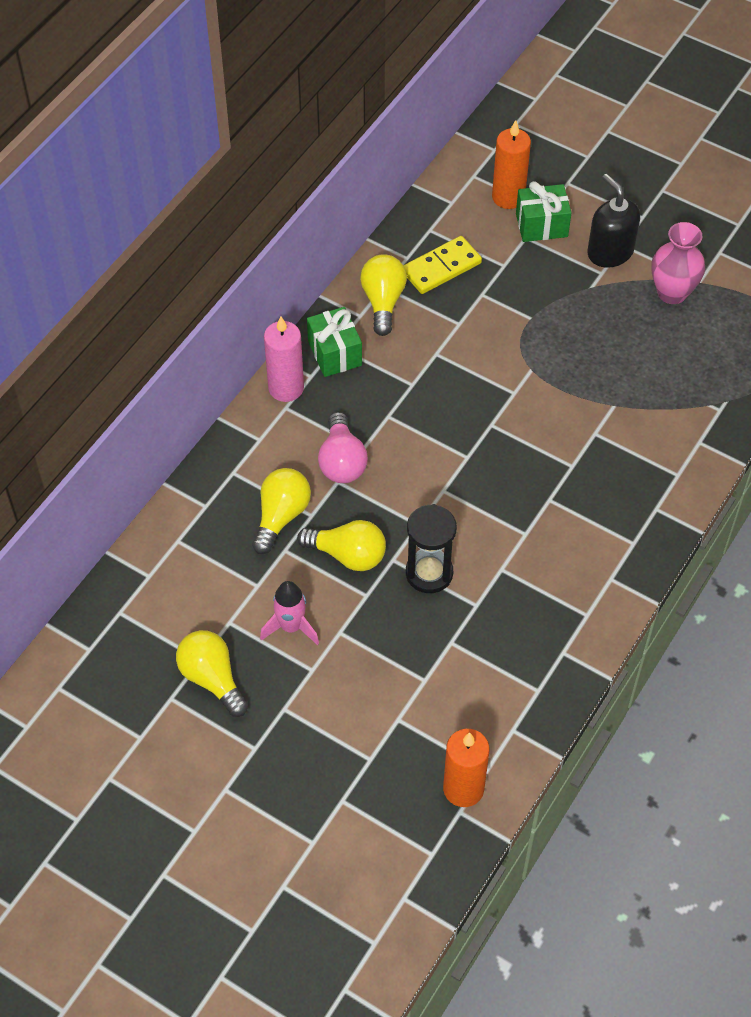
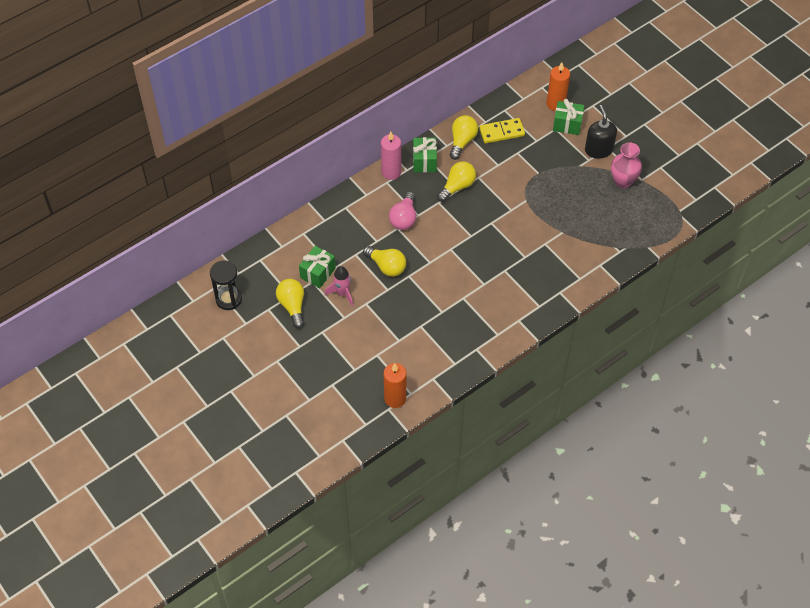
camera: 20 degrees right, 0 degrees up
(232, 604) = (318, 273): none -> green gift
(281, 516) = (361, 237): yellow light bulb -> yellow light bulb (457, 186)
(429, 573) = (424, 288): black hourglass -> black hourglass (228, 299)

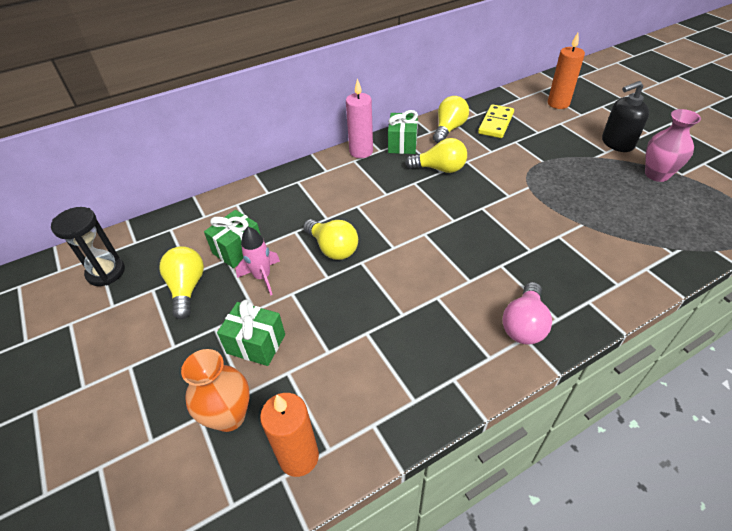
camera: 10 degrees right, 10 degrees down
(349, 382) = (229, 416): none -> orange vase
(404, 218) = (367, 196): pink light bulb -> pink light bulb (524, 325)
(457, 186) = (439, 169): yellow light bulb -> yellow light bulb turned 45 degrees clockwise
(501, 132) = (496, 123): yellow domino -> yellow domino turned 60 degrees counterclockwise
(567, 124) = (574, 120): green gift -> green gift (256, 344)
(598, 150) = (617, 143): black soap dispenser -> black soap dispenser turned 105 degrees counterclockwise

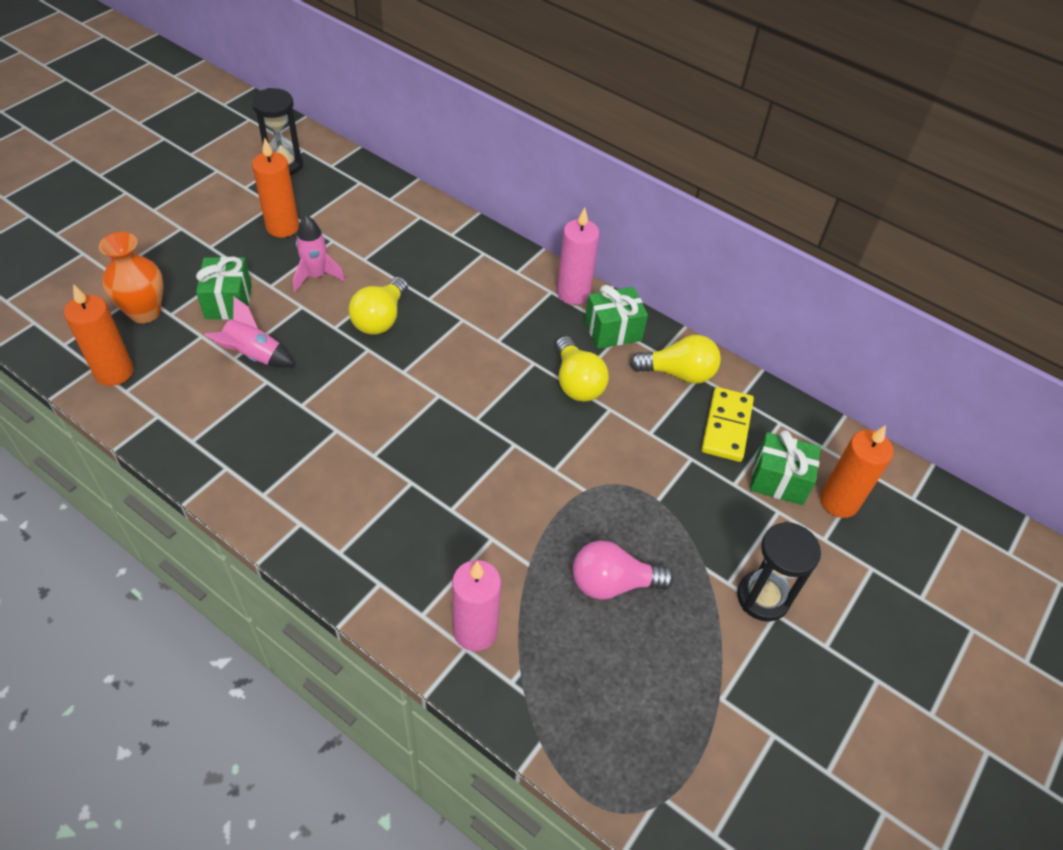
camera: 60 degrees right, 5 degrees up
(187, 288) = (282, 227): yellow light bulb -> orange candle
(238, 249) = (349, 243): green gift -> green gift (779, 480)
(332, 336) = (253, 355): none -> pink rocket
(496, 123) = (727, 426): yellow domino -> yellow domino turned 75 degrees counterclockwise
(524, 325) = (320, 520): pink light bulb -> pink light bulb (612, 583)
(617, 143) = (763, 597): black soap dispenser -> black hourglass
(633, 260) = (475, 631): none -> pink candle
(657, 174) = (700, 659): pink vase -> none

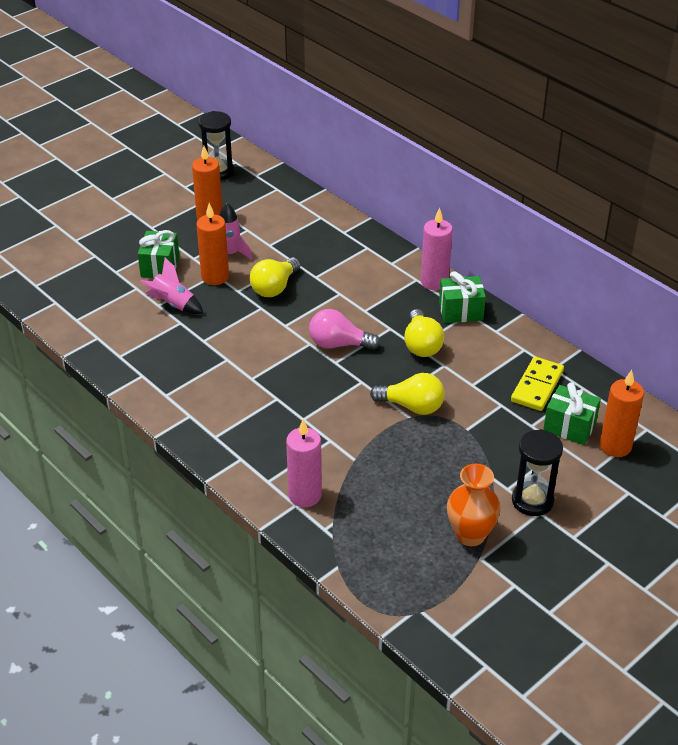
camera: 15 degrees right, 10 degrees down
(114, 372) = (70, 306): orange candle -> orange candle (215, 277)
(145, 312) = (97, 268): orange vase -> orange vase (470, 535)
(612, 583) = (416, 478): pink light bulb -> pink light bulb (339, 344)
(678, 373) = (507, 346): yellow light bulb -> yellow light bulb (412, 406)

